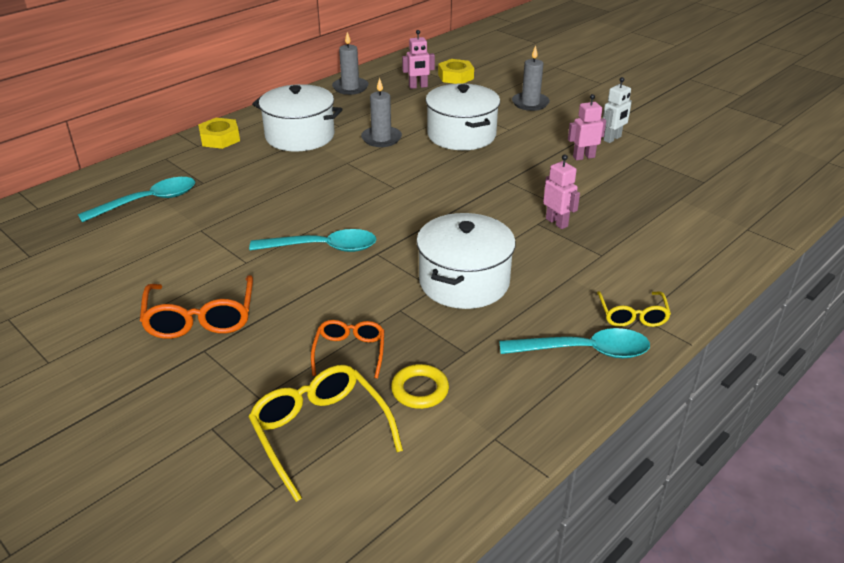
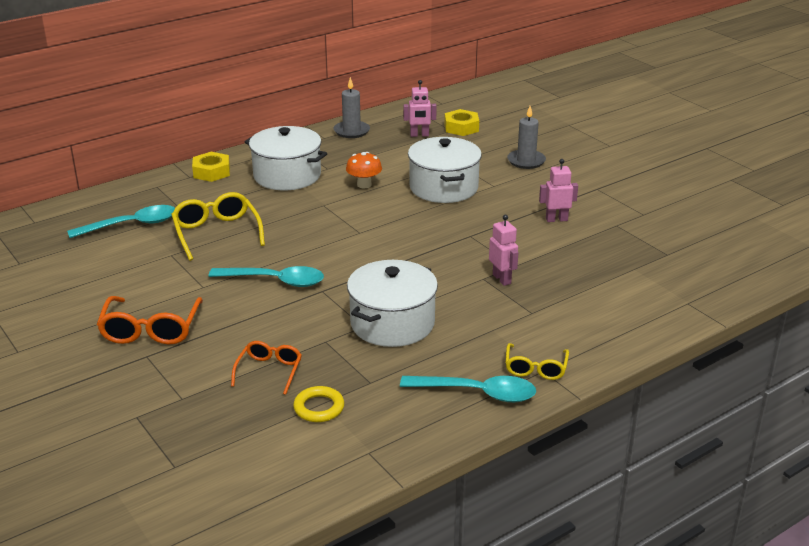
camera: 10 degrees right, 5 degrees down
(320, 433) = (224, 431): yellow glasses -> yellow glasses (217, 233)
(381, 139) = (364, 185): grey candle -> orange mushroom
(612, 139) = (594, 204): white robot -> none

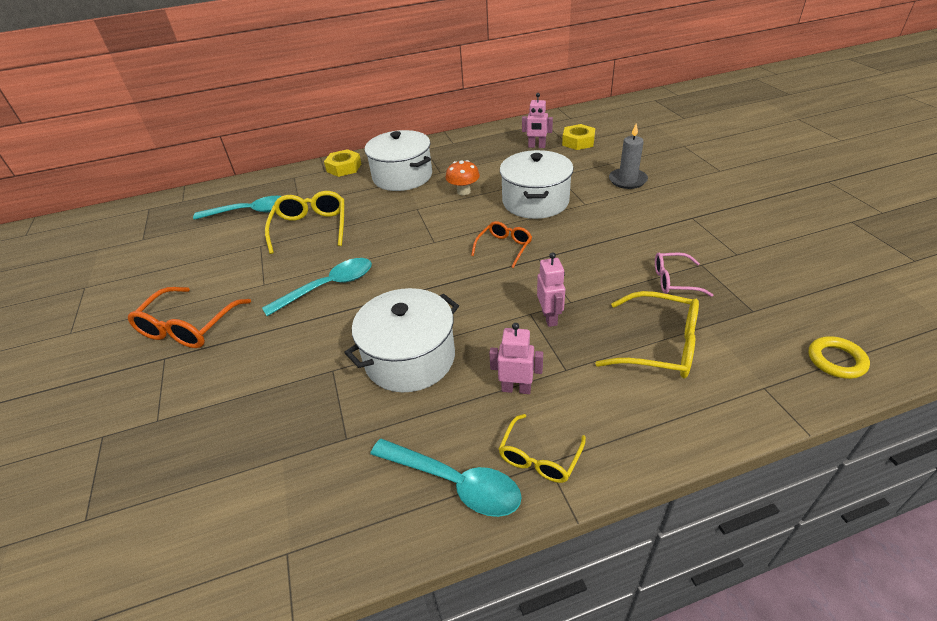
camera: 20 degrees right, 10 degrees up
(269, 371) = (256, 401): orange glasses -> orange glasses (504, 248)
(275, 281) = (328, 287): turquoise spoon -> turquoise spoon turned 60 degrees counterclockwise
(319, 408) = (274, 465): yellow ring -> yellow ring (836, 360)
(351, 131) = (479, 139): grey candle -> none
(556, 219) = (636, 249): pink robot -> pink robot (516, 388)
(597, 240) = (674, 281): none -> pink glasses
(600, 287) = (658, 345): none -> yellow glasses

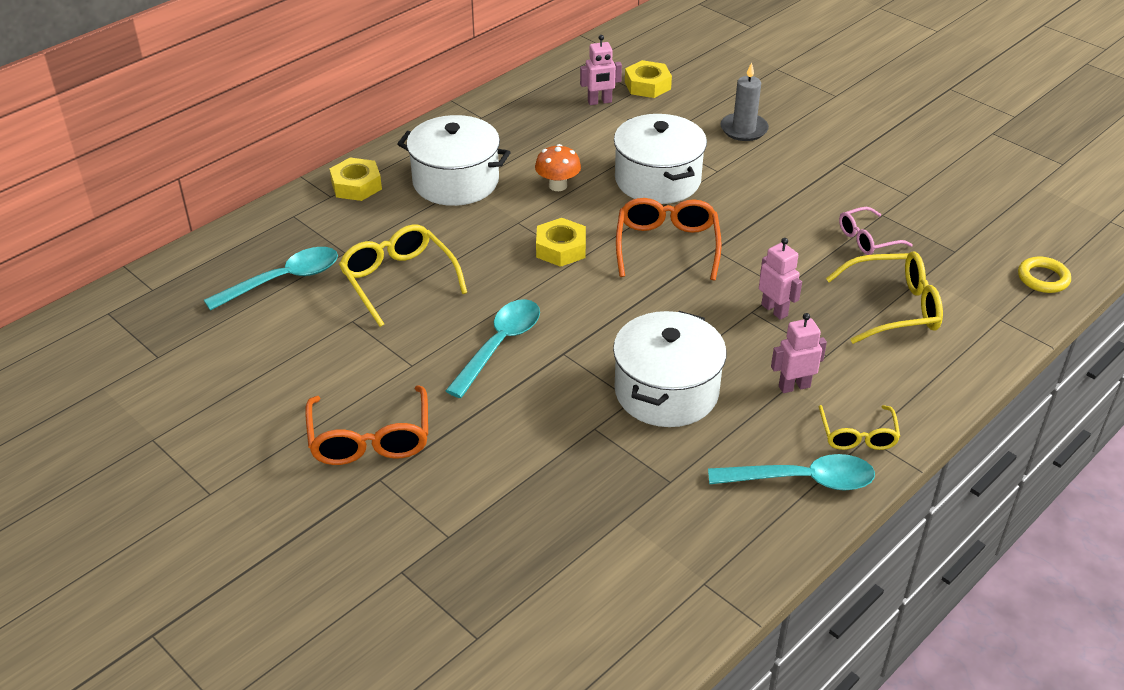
camera: 30 degrees left, 0 degrees up
(429, 232) = (561, 248): none -> yellow nut
(504, 248) = (667, 246): orange glasses -> orange glasses, size x1.61

